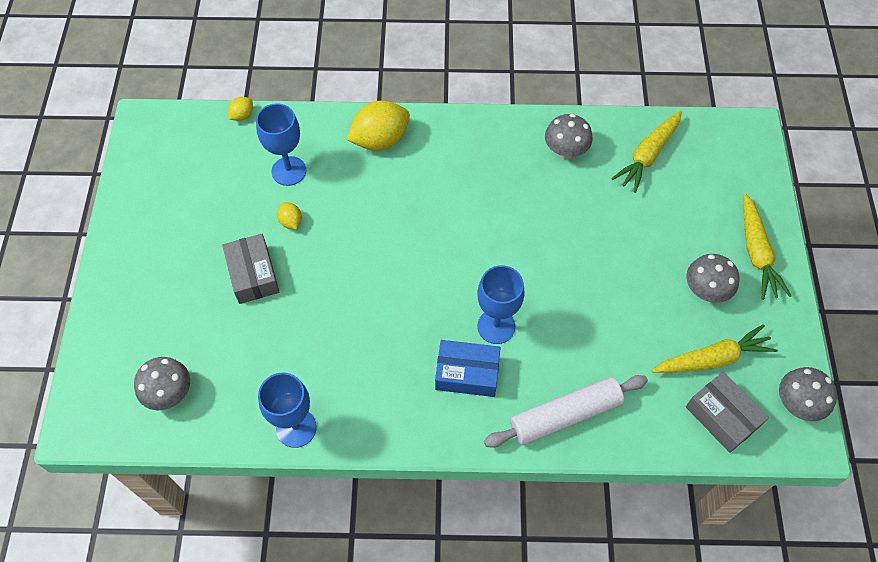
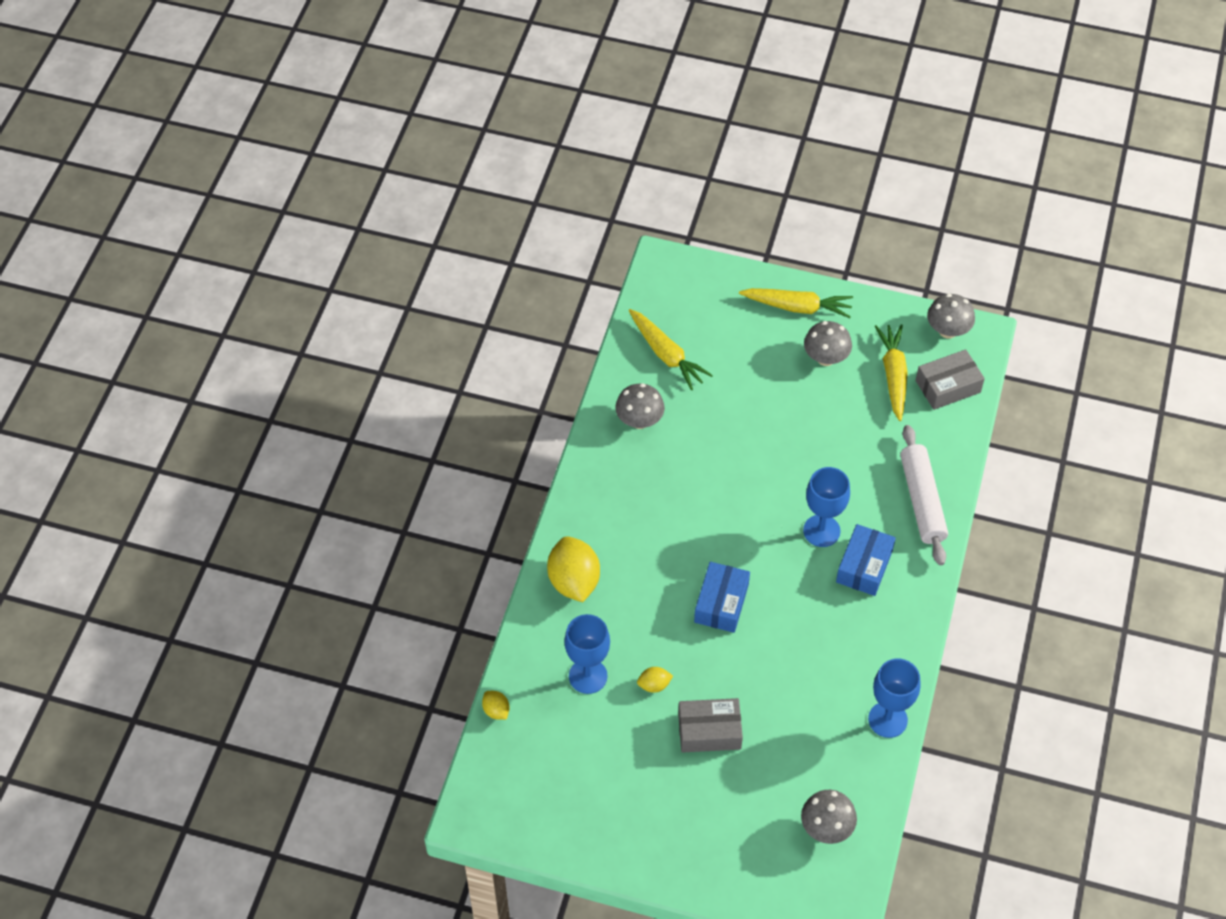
camera: 75 degrees left, 5 degrees down
(389, 256) = (721, 603): none -> blue box

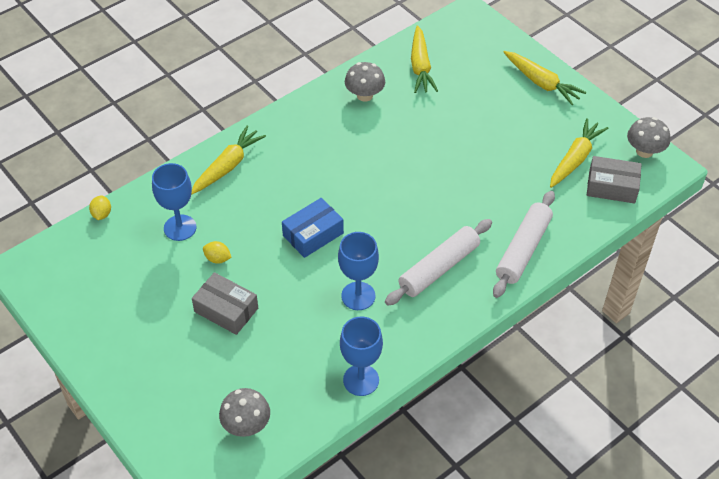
camera: 35 degrees right, 5 degrees down
(574, 581) = (227, 166): yellow lemon -> yellow carrot
(821, 531) = (428, 228): blue goblet -> blue goblet (358, 296)
(825, 358) = (533, 123): grey mushroom -> none
(864, 566) = (439, 268): blue box -> white rolling pin

